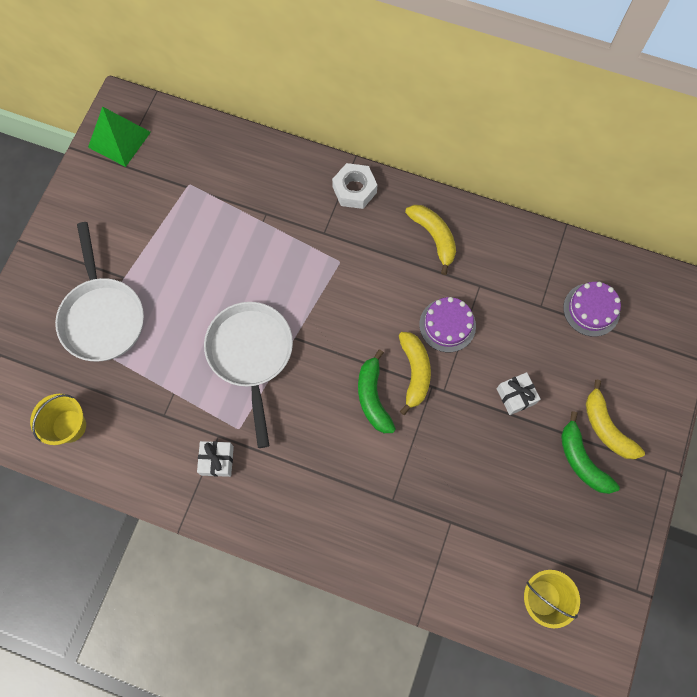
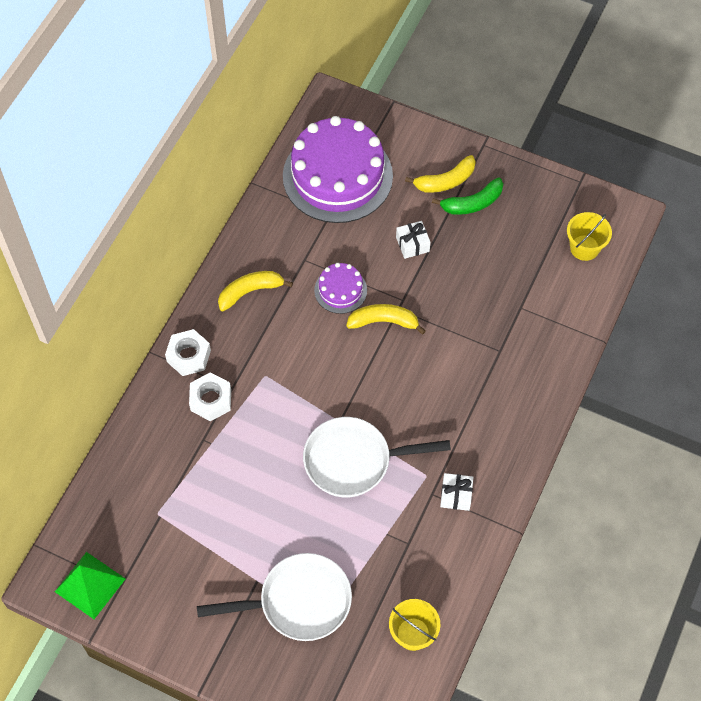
camera: 85 degrees left, 10 degrees down
(308, 215) = (211, 400): none -> white nut
(373, 397) = (404, 358): green banana -> none
(591, 309) = (337, 176): purple cake -> purple cake, size x2.18

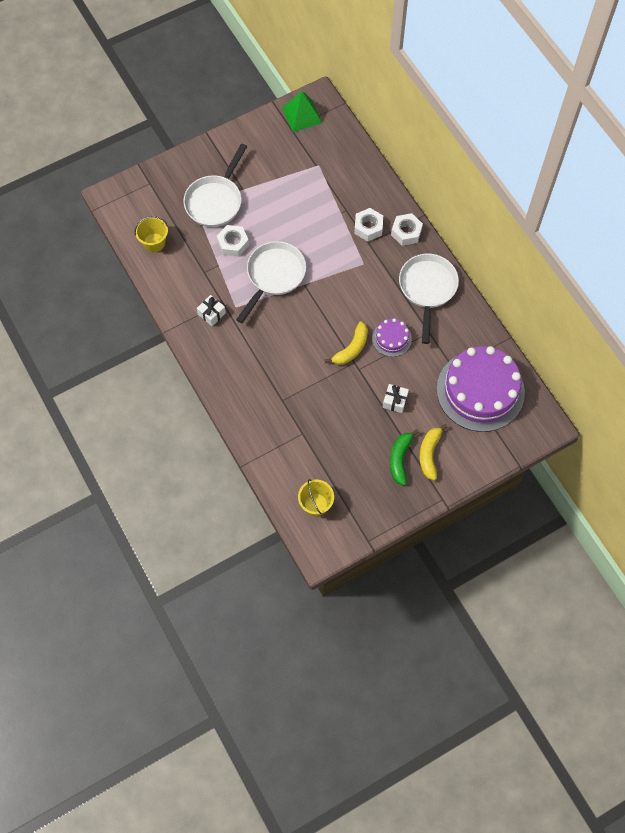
camera: 125 degrees right, 5 degrees up
(250, 291) = (427, 289): yellow banana -> white pan
(344, 537) = (233, 243): none -> white nut

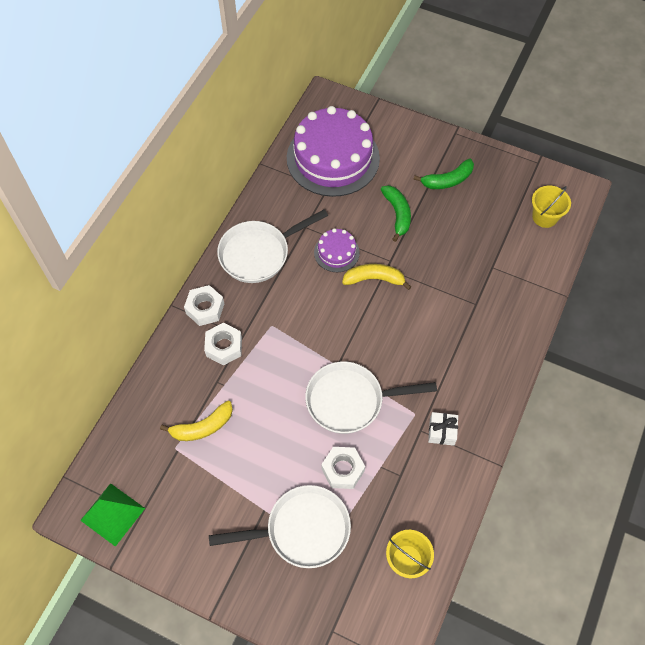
camera: 125 degrees left, 5 degrees down
(395, 401) = (397, 214): white gift -> green banana
(429, 454) = (424, 162): yellow banana -> yellow banana (202, 427)

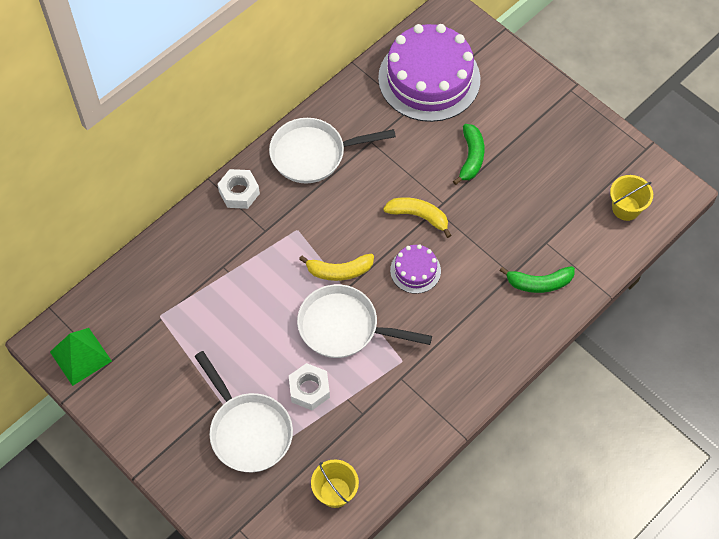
camera: 20 degrees right, 0 degrees up
(202, 427) = (193, 305): yellow banana -> yellow banana (339, 271)
(224, 347) = (242, 235): white nut -> none
(302, 530) = (248, 431): white pan -> white pan turned 45 degrees clockwise
(336, 252) = (392, 177): purple cake -> purple cake (415, 270)
(442, 432) = (421, 387): white gift -> none
(447, 180) = (539, 138): green banana -> green banana (539, 283)

